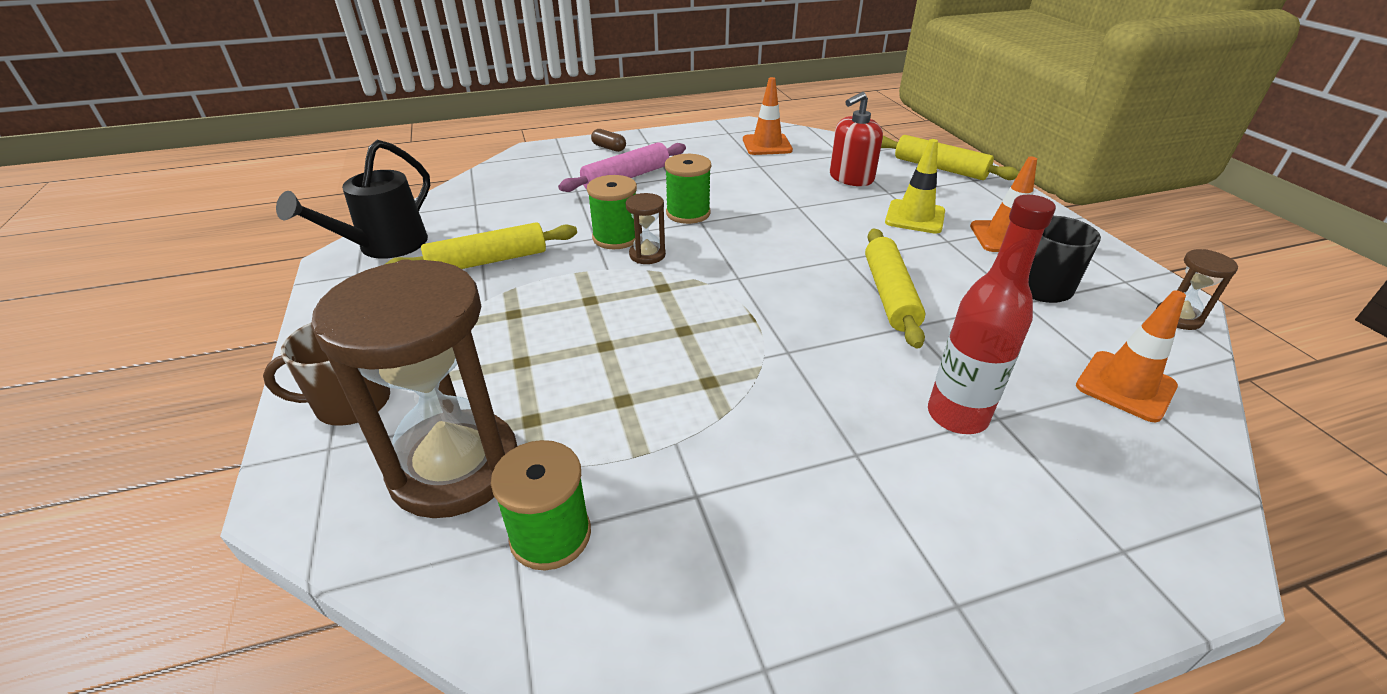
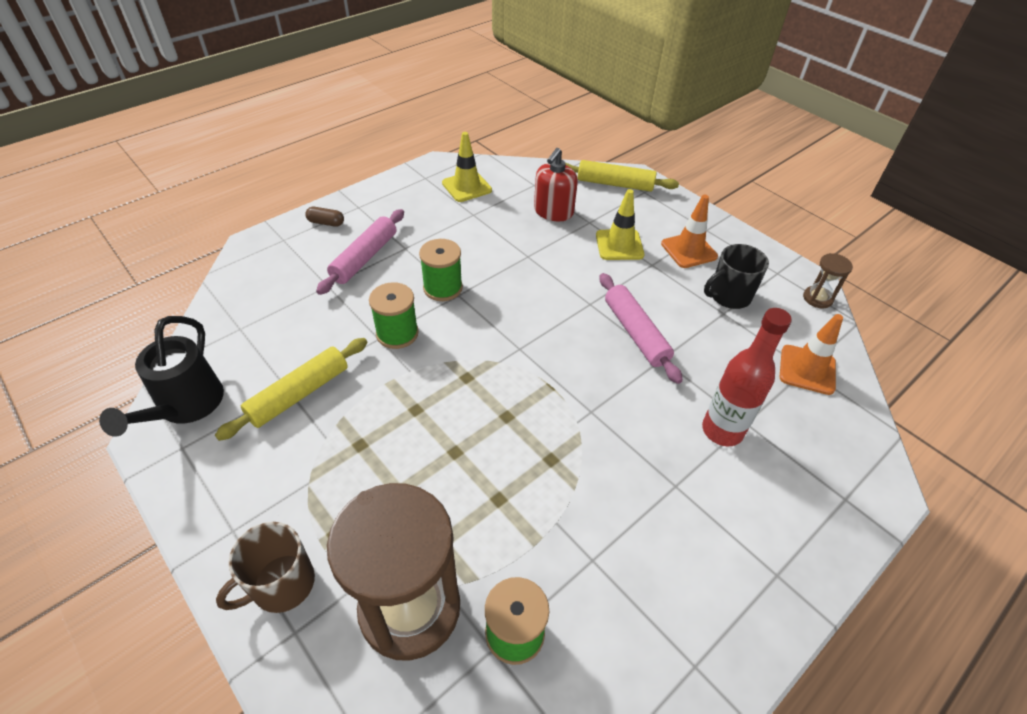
camera: 25 degrees left, 10 degrees up
(647, 255) = (435, 345): brown hourglass -> none
(767, 145) = (466, 187): orange traffic cone -> yellow traffic cone
(890, 295) = (636, 333): yellow rolling pin -> pink rolling pin

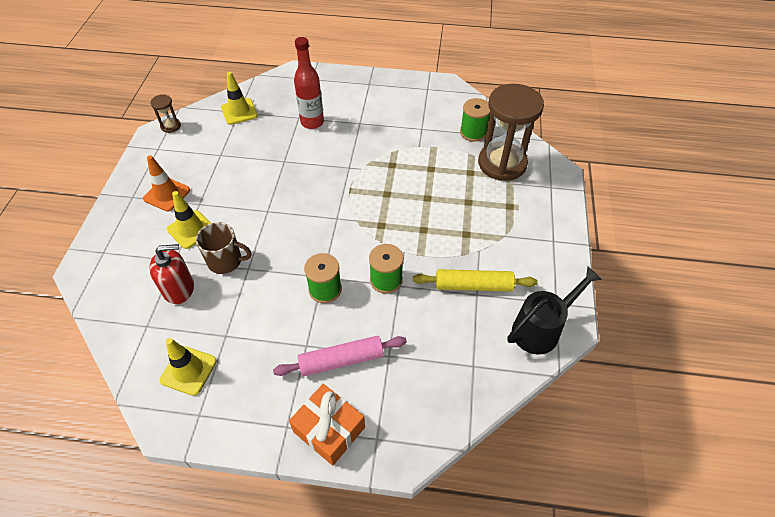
camera: 130 degrees left, 5 degrees up
(281, 584) = (545, 205): brown mug -> brown mug (226, 261)
(326, 223) = (329, 429): brown capsule -> orange gift
(615, 184) = (104, 275): yellow rolling pin -> none
(636, 333) = (274, 180): pink rolling pin -> none
(728, 296) = (201, 159): black mug -> none
(807, 370) = (239, 111): orange traffic cone -> yellow traffic cone

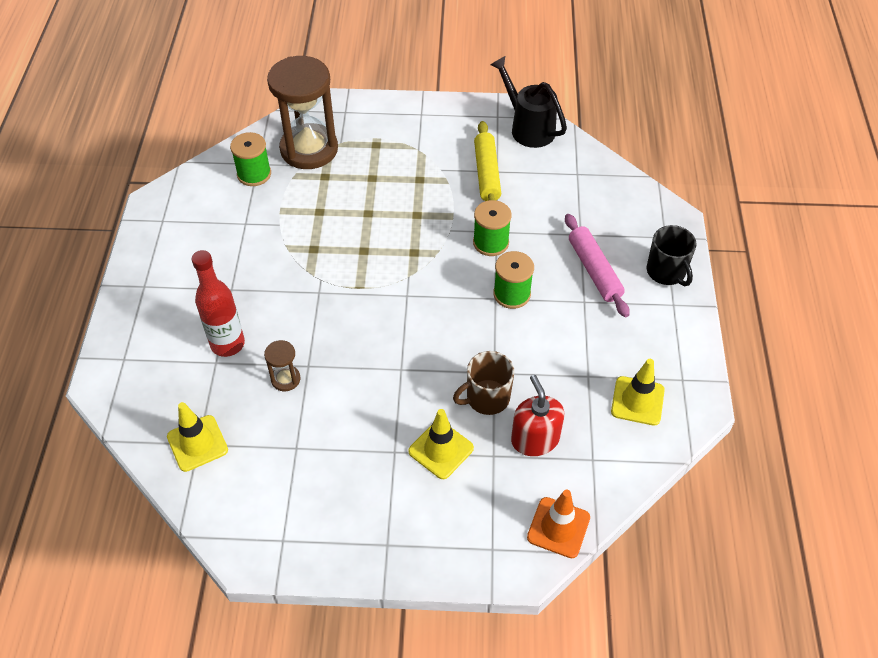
camera: 95 degrees left, 0 degrees up
(167, 194) = (379, 498): orange traffic cone -> orange traffic cone (558, 527)
(170, 126) = (229, 536): brown hourglass -> brown hourglass (285, 379)
(226, 261) = (486, 398): brown mug -> brown mug turned 120 degrees counterclockwise
(329, 429) = (666, 272): orange gift -> black mug

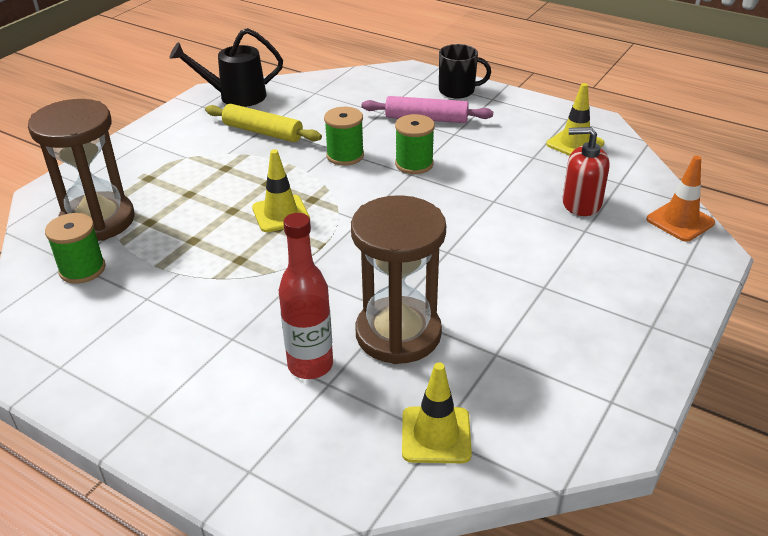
camera: 60 degrees left, 15 degrees down
(285, 379) = (398, 334): brown hourglass -> brown hourglass, size x2.34
(441, 450) = (560, 258): yellow traffic cone -> yellow traffic cone (281, 214)
(486, 398) = (519, 214): brown mug -> none

